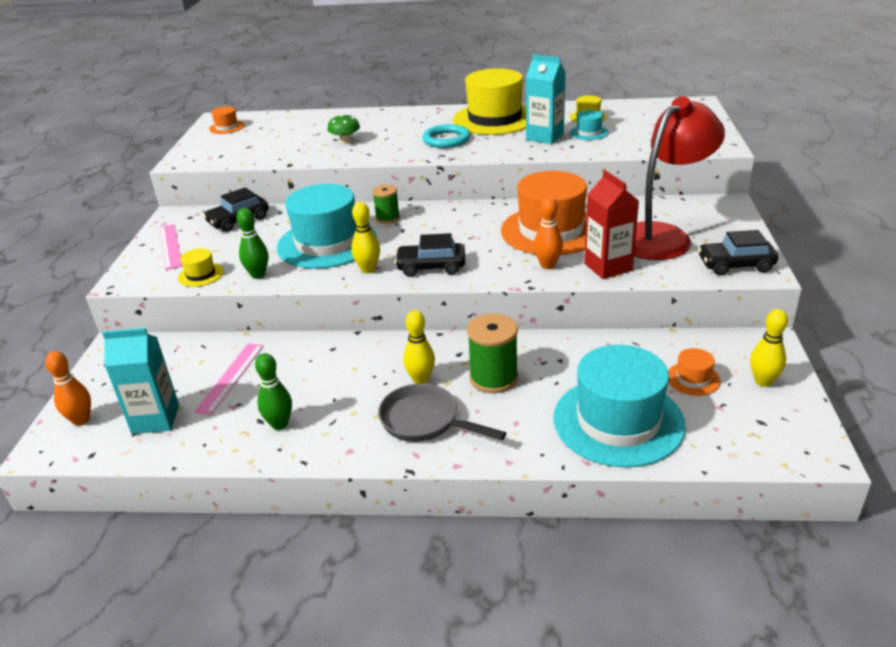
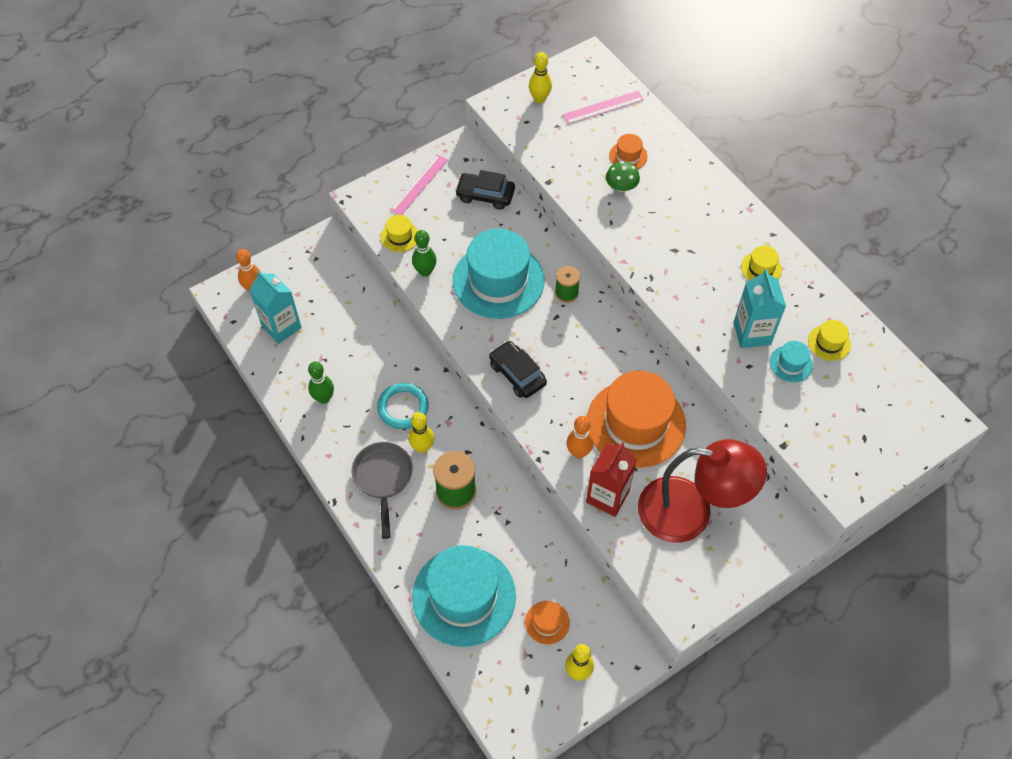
camera: 50 degrees right, 25 degrees up
(227, 127) = (579, 79): orange hat -> orange hat (628, 156)
(231, 377) = (345, 333): pink ruler -> pink ruler (603, 107)
(368, 269) = (483, 335): yellow bowling pin -> yellow bowling pin (539, 99)
(446, 139) = (684, 260): turquoise ring -> turquoise ring (403, 407)
(494, 119) = (761, 268): yellow hat -> yellow hat, size x0.43
(735, 265) = (680, 589): black car -> none

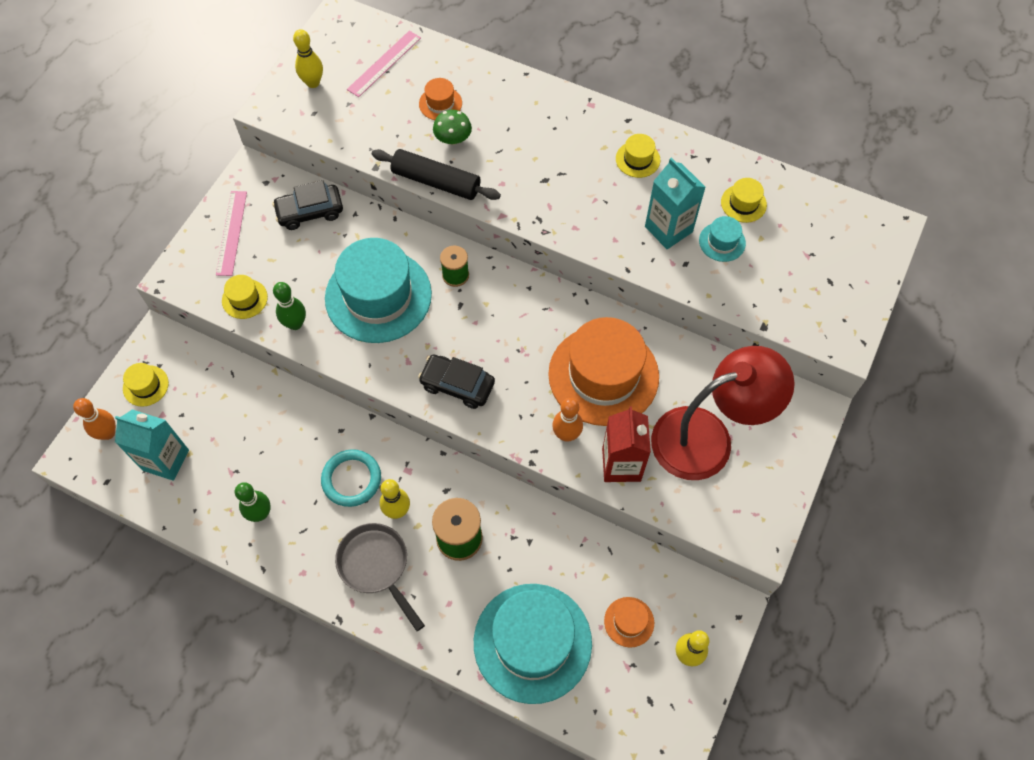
camera: 30 degrees left, 5 degrees up
(298, 268) = (145, 386): none -> yellow hat
(588, 213) = (436, 182): none -> black rolling pin

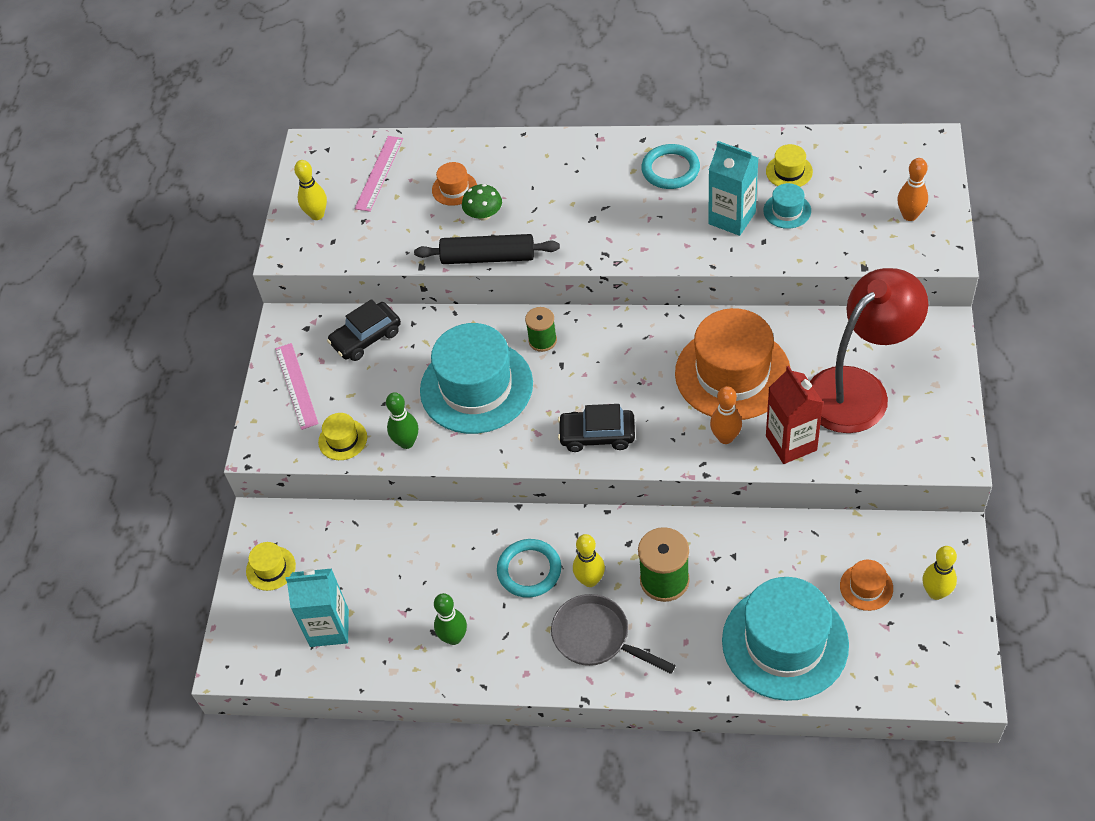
camera: 15 degrees left, 10 degrees down
(108, 433) = (255, 627): orange bowling pin -> orange bowling pin (909, 215)
(637, 159) = (670, 169): yellow hat -> turquoise ring

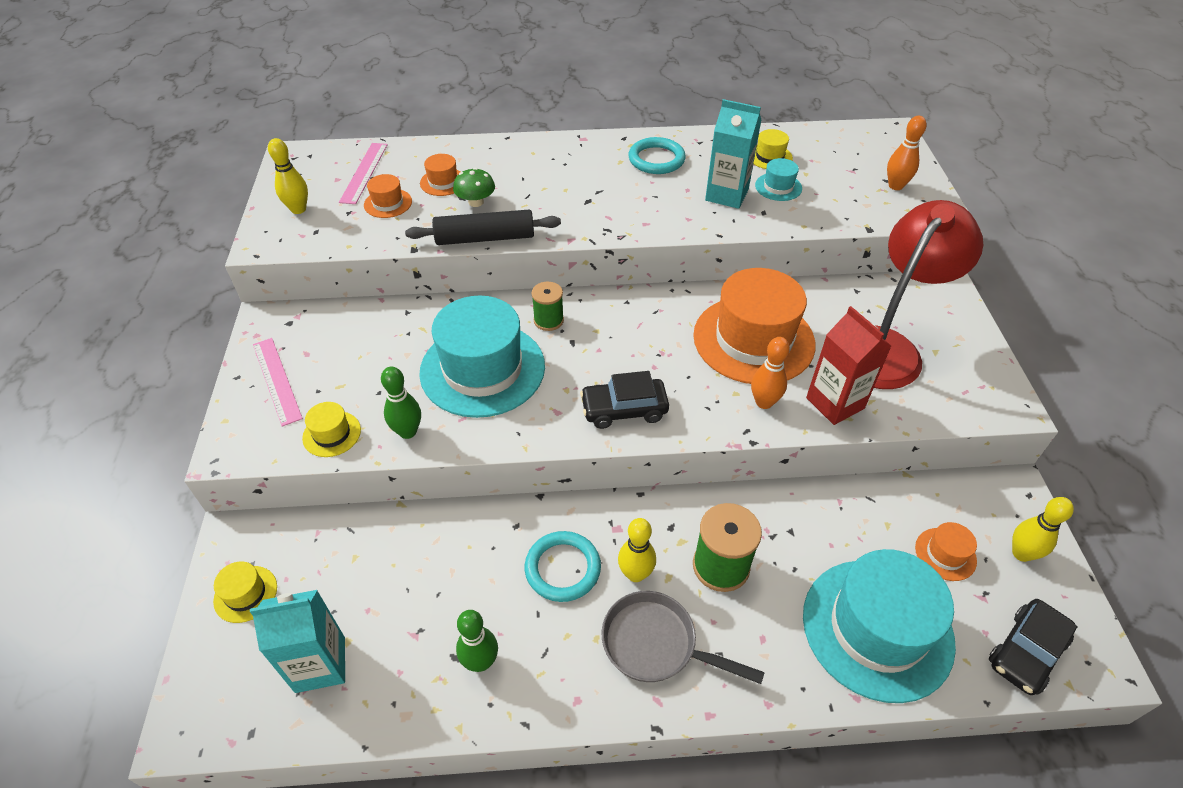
camera: 15 degrees left, 5 degrees down
(366, 338) = (356, 328): black car -> black car (1026, 652)
(400, 212) = (388, 203): none -> orange hat

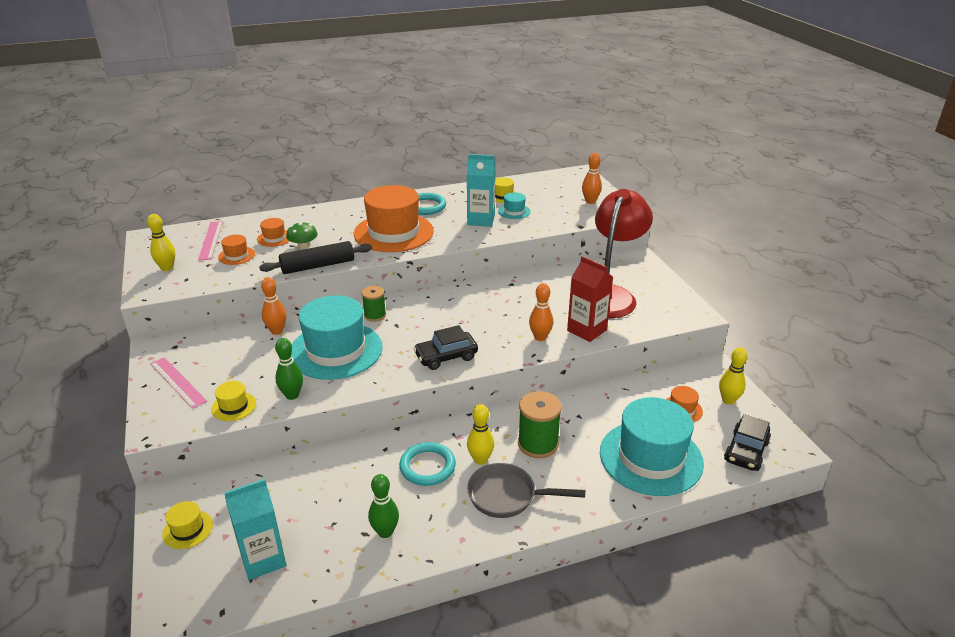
camera: 15 degrees left, 15 degrees down
(417, 323) = (277, 331): none -> orange bowling pin
(753, 339) = (522, 304): orange hat -> orange hat (393, 232)

